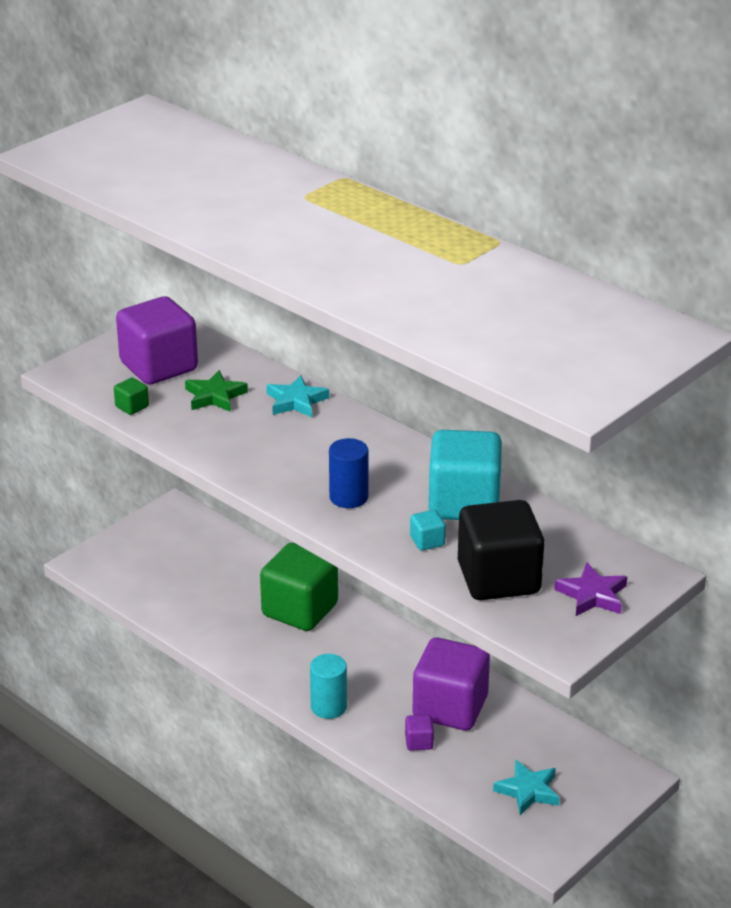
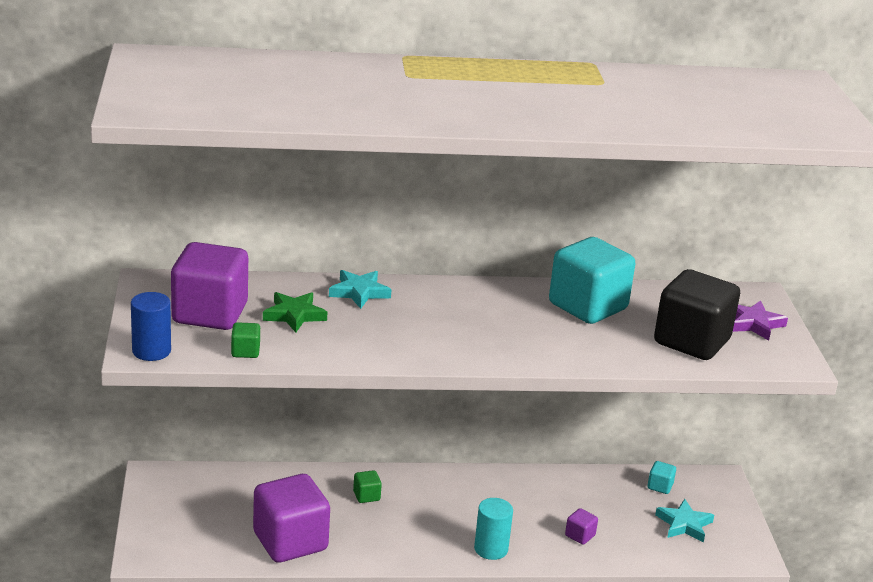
camera: 50 degrees left, 5 degrees down
(300, 610) = (366, 496): green cube -> green cube, size x0.41
(348, 497) = (515, 338): blue cylinder -> blue cylinder (151, 351)
(427, 541) = (612, 341): turquoise cube -> turquoise cube (660, 486)
(450, 708) = (562, 502): purple cube -> purple cube (290, 541)

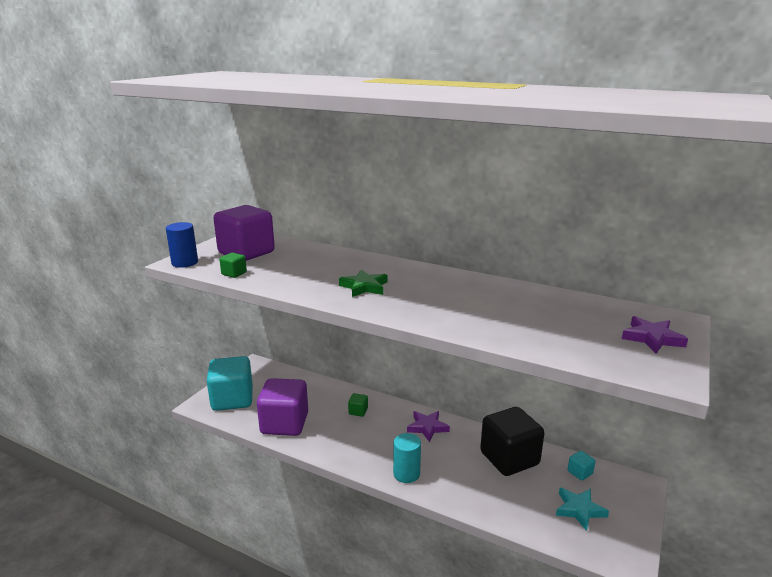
camera: 35 degrees right, 5 degrees down
(294, 315) = (292, 262): green star -> green star (364, 287)
(359, 292) = (350, 259): turquoise star -> none
(466, 489) = (427, 427): none -> purple star
(580, 535) = (482, 488): purple cube -> none
(587, 306) = (506, 297): turquoise cube -> turquoise cube (232, 399)
(692, 341) = (574, 337): black cube -> black cube (509, 458)

